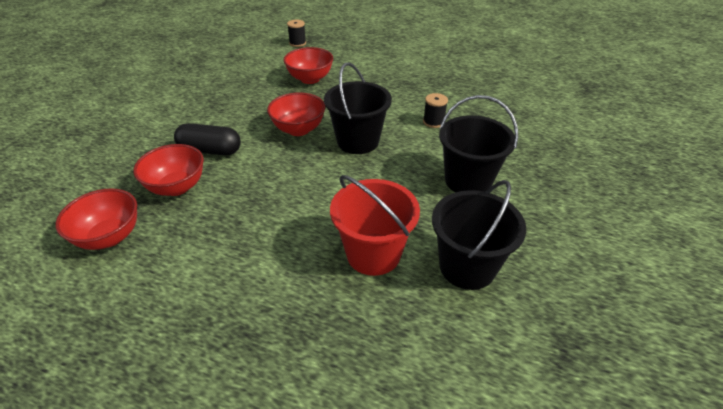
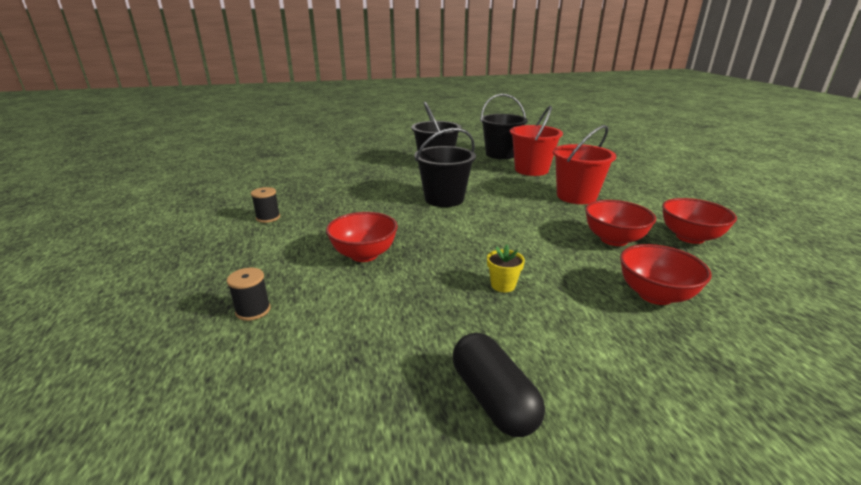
camera: 125 degrees left, 15 degrees down
(210, 150) = (558, 249): black capsule -> black capsule (493, 399)
(214, 108) = (503, 285): none -> yellow flower pot
(262, 231) = (576, 196): none -> red bucket
(298, 129) = (465, 224): red bowl -> red bowl (655, 295)
(433, 122) = (379, 184): black spool -> black spool (268, 217)

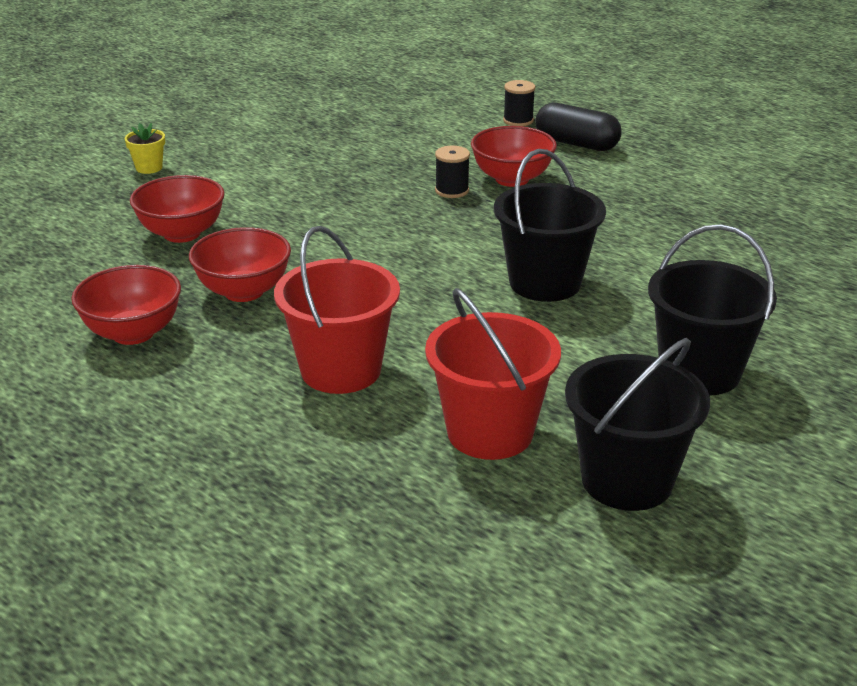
camera: 145 degrees right, 5 degrees up
(268, 217) = (697, 179): black spool -> black spool (452, 190)
(493, 399) = (287, 135): black capsule -> black capsule (576, 144)
(503, 285) = (339, 196): yellow flower pot -> yellow flower pot (149, 168)

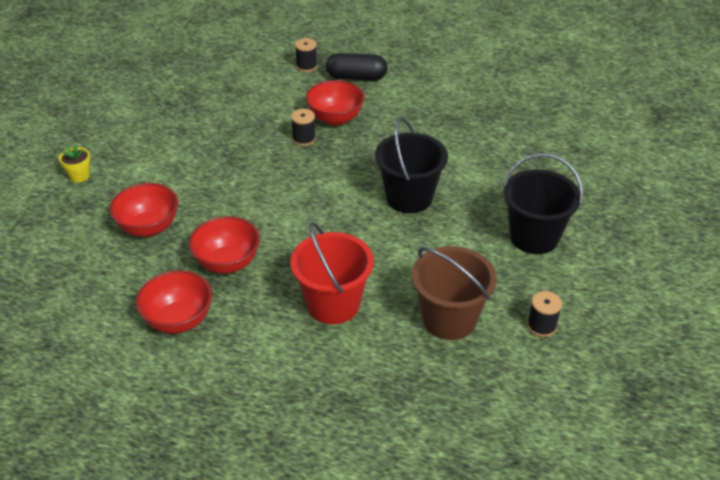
camera: 25 degrees left, 10 degrees up
(490, 432) = (449, 319): red bucket -> brown bucket
(627, 480) = (541, 326): black bucket -> black spool

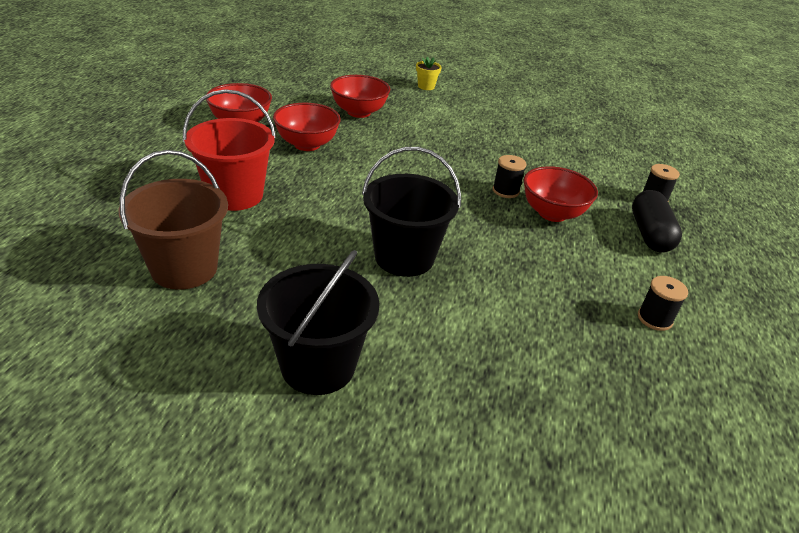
camera: 85 degrees right, 5 degrees down
(541, 326) = (141, 347): black spool -> black spool (654, 319)

